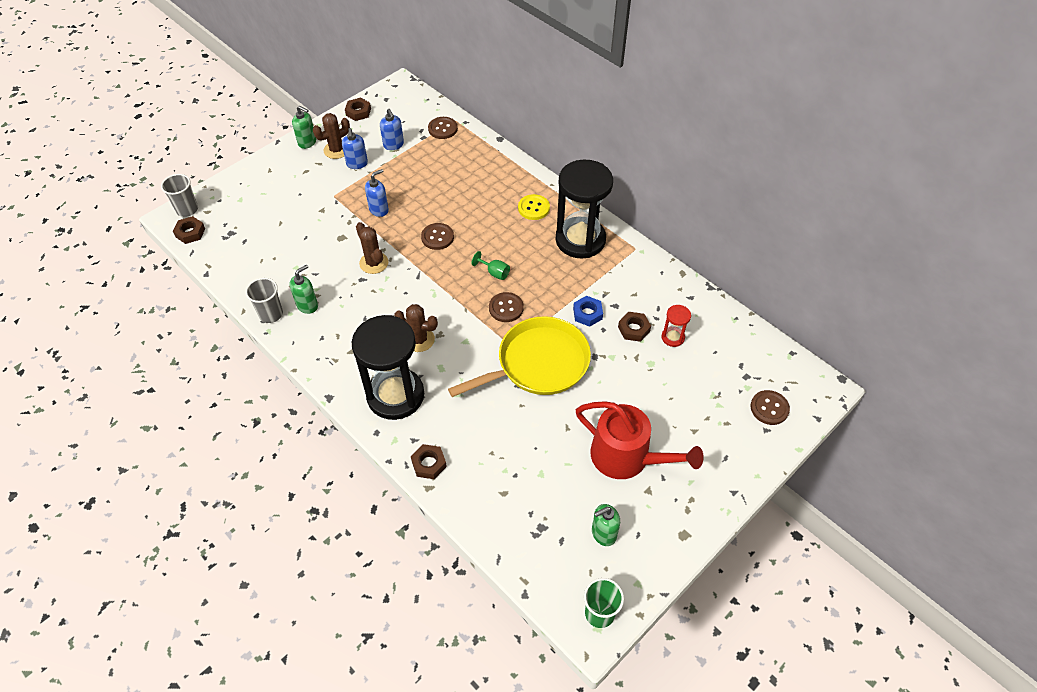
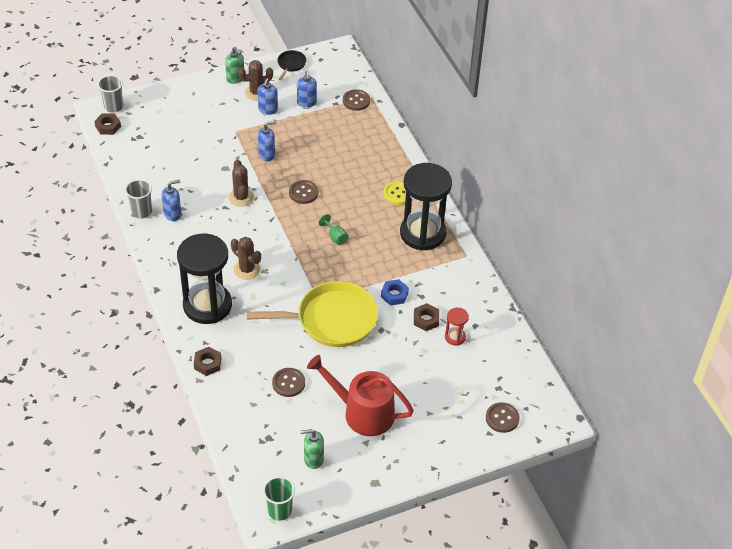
camera: 20 degrees right, 5 degrees down
(307, 305) = (173, 214): green soap dispenser -> blue soap dispenser
(358, 112) = (291, 64): brown nut -> black pan
(506, 308) = (329, 268): brown button -> brown button (288, 383)
(626, 457) = (363, 413): red watering can -> red watering can turned 150 degrees clockwise

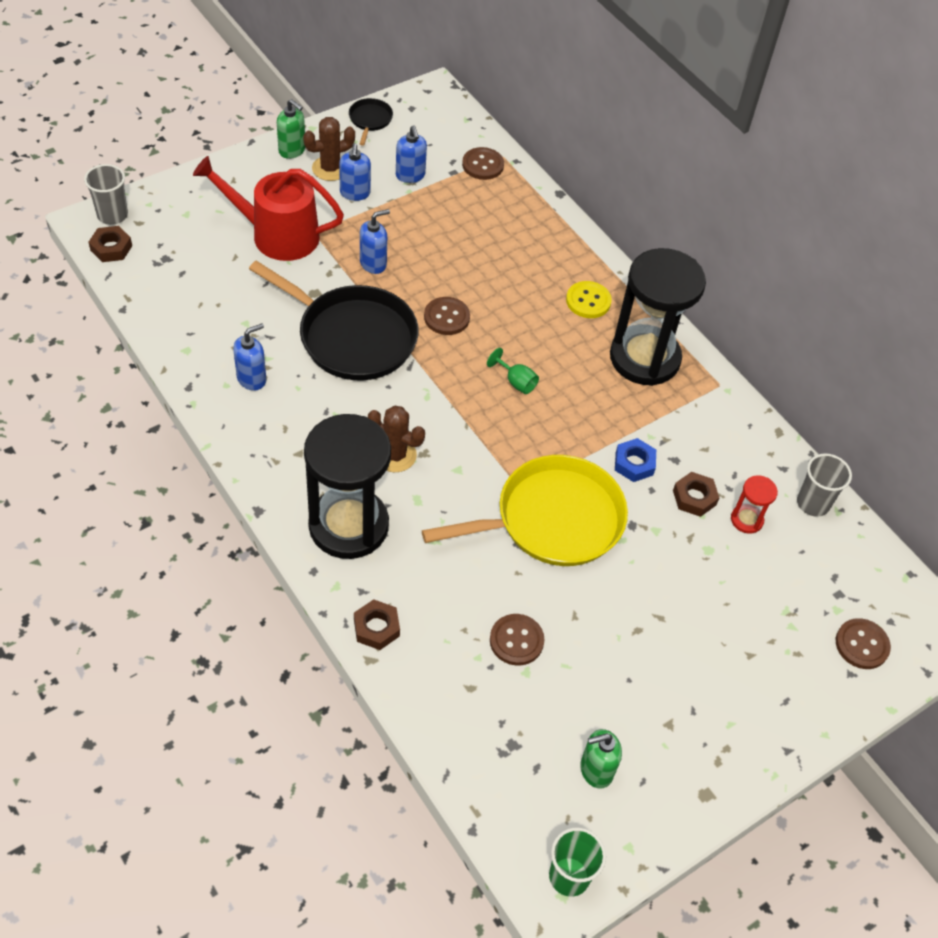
camera: 15 degrees left, 5 degrees up
(141, 211) = (200, 381): grey cup -> grey cup (813, 503)
(241, 197) = (352, 337): brown cactus -> black pan
(363, 413) = (648, 672): red watering can -> red watering can (277, 235)

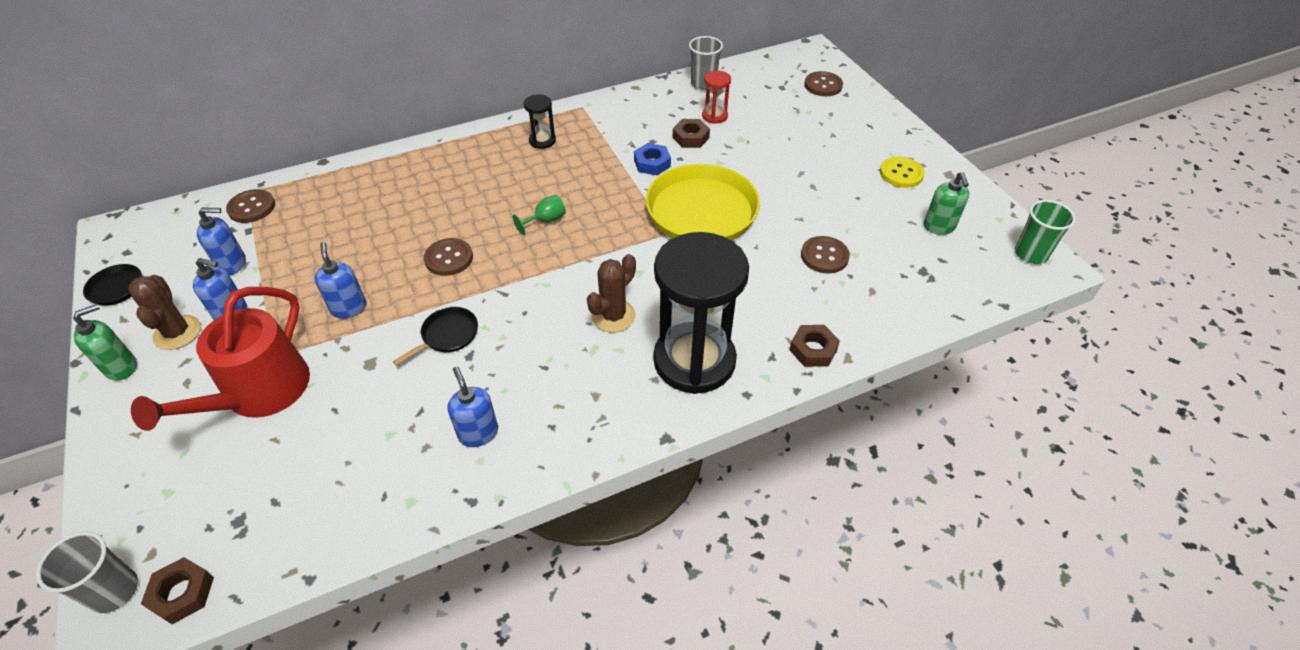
camera: 75 degrees left, 5 degrees down
(352, 337) = (448, 335): black pan -> black pan, size x0.43
(588, 301) = (466, 163): yellow button -> yellow button (901, 173)
(644, 358) = (542, 141): black hourglass -> black hourglass, size x0.43

